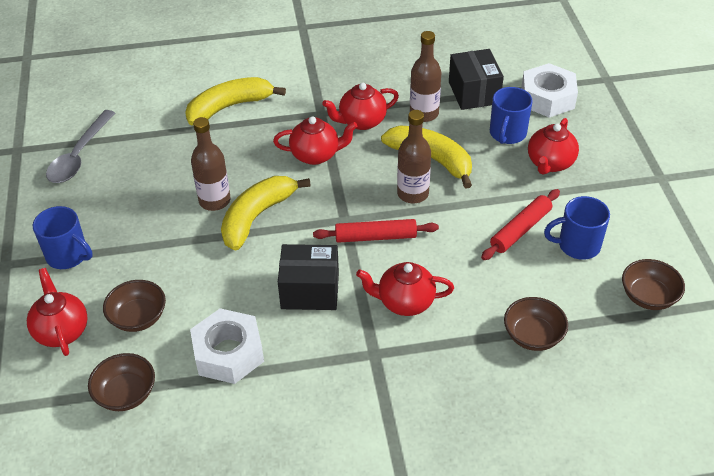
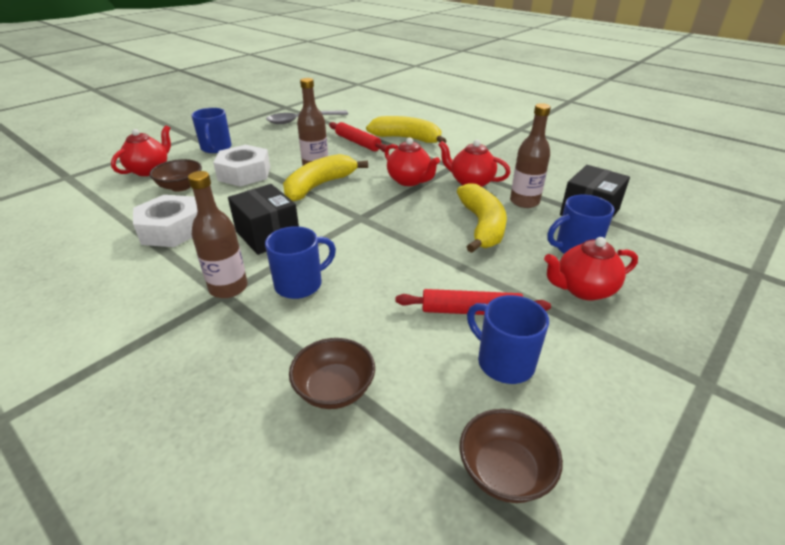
camera: 50 degrees right, 10 degrees down
(126, 394) = (105, 210): brown bowl -> none
(257, 217) = (319, 186): yellow banana -> yellow banana turned 45 degrees counterclockwise
(375, 237) = (359, 238): red rolling pin -> red rolling pin (357, 143)
(405, 302) = (300, 284): red teapot -> blue mug
(412, 194) = (430, 234): brown bottle -> brown bottle (228, 288)
(547, 98) = (659, 250): white nut -> white nut (244, 173)

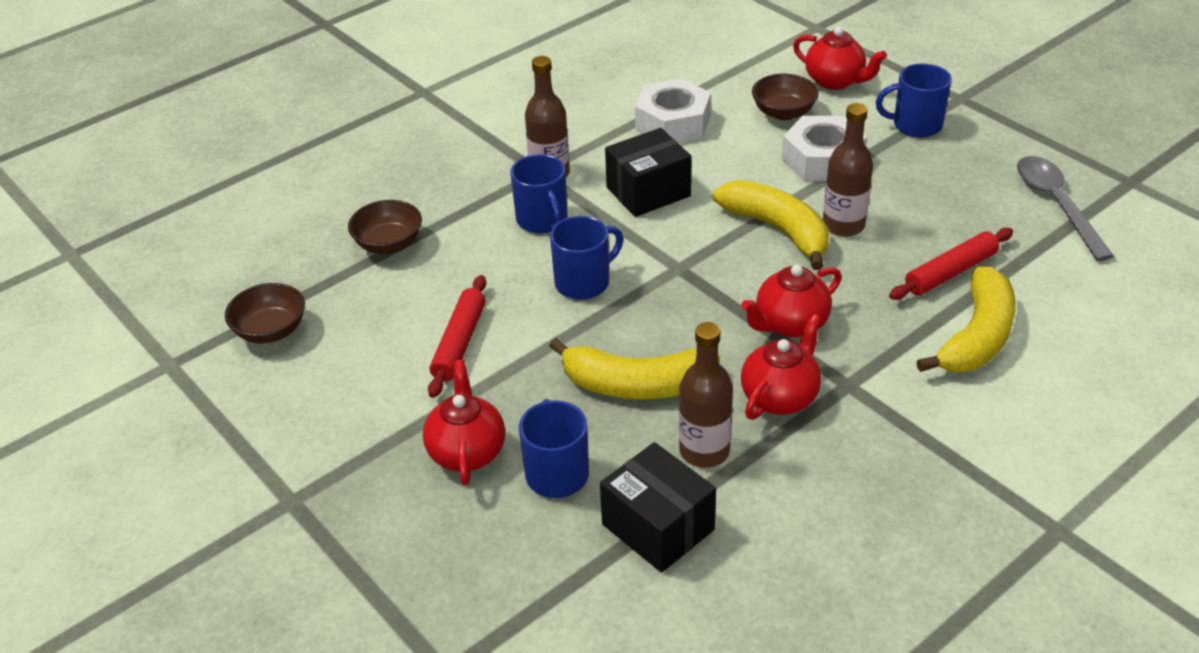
camera: 100 degrees right, 5 degrees up
(503, 362) = (378, 354): blue mug -> blue mug (584, 282)

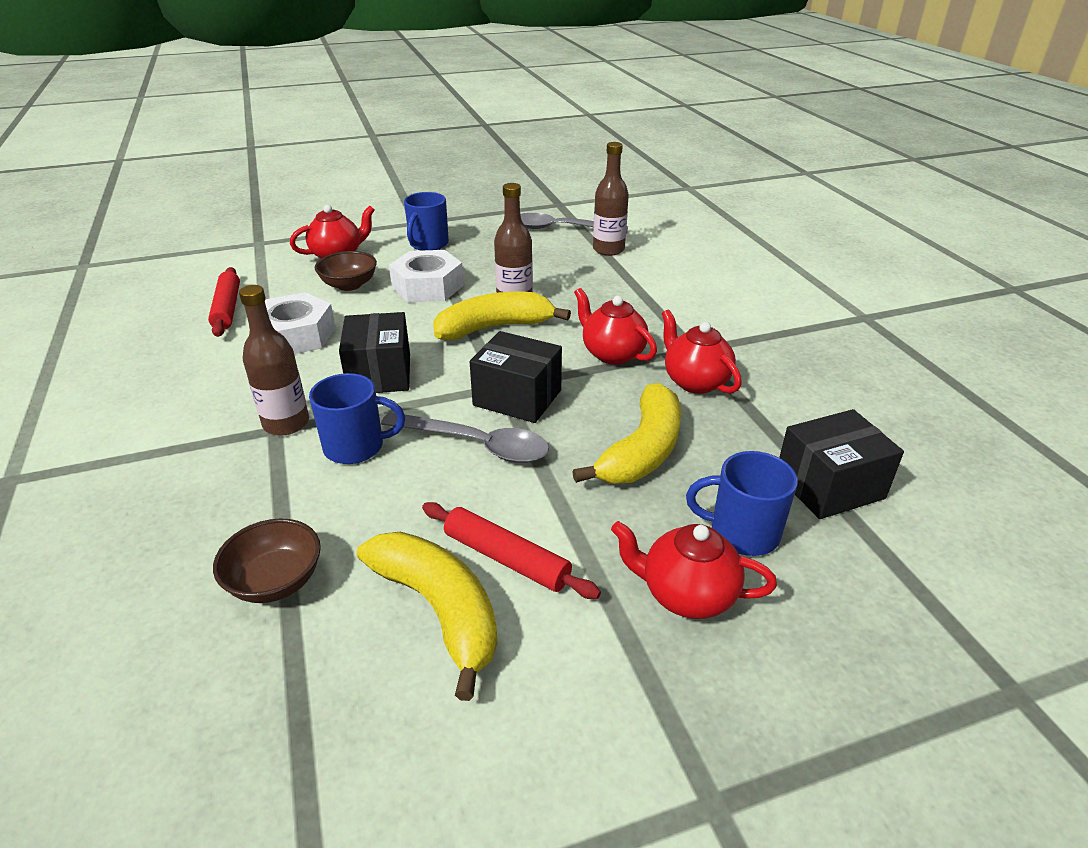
camera: 70 degrees left, 5 degrees down
(271, 331) = (345, 760): brown bowl -> none
(584, 282) = (476, 444): blue mug -> grey spoon
(667, 283) = (517, 398): none -> black box
(704, 451) = (743, 435): brown bottle -> brown bottle (608, 250)
(790, 324) = (612, 354): red teapot -> red teapot turned 150 degrees clockwise
(950, 272) = (600, 279): red rolling pin -> red rolling pin (227, 308)
(977, 337) = (672, 289): yellow banana -> yellow banana (439, 609)

